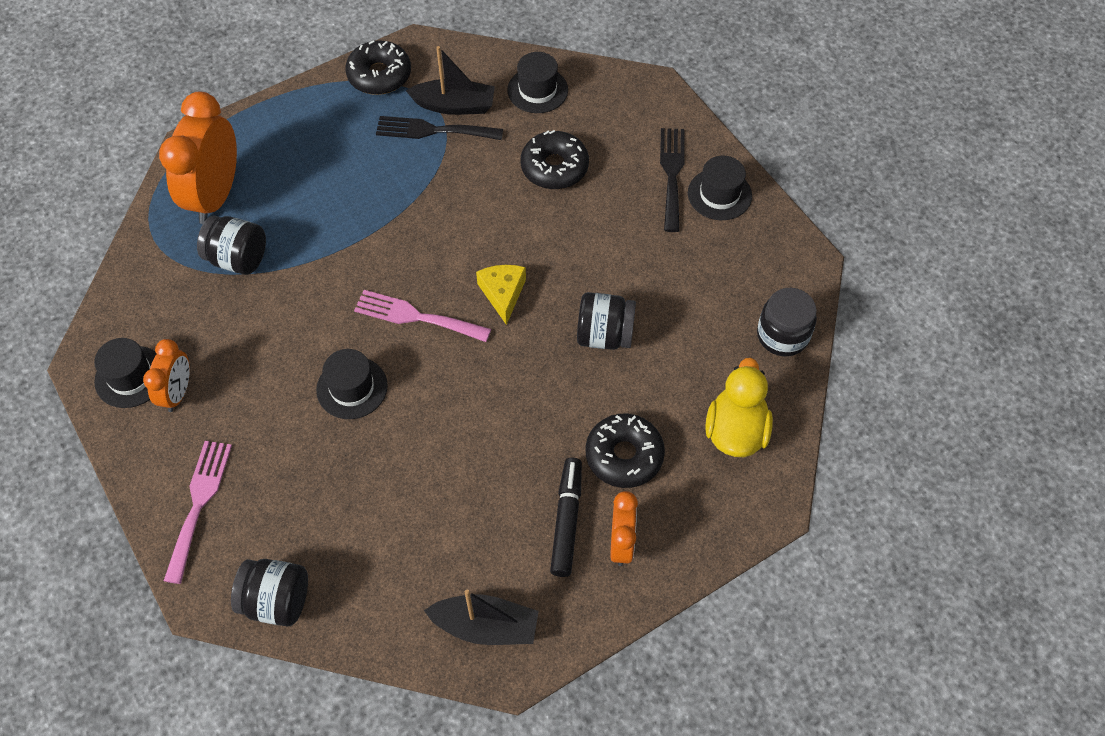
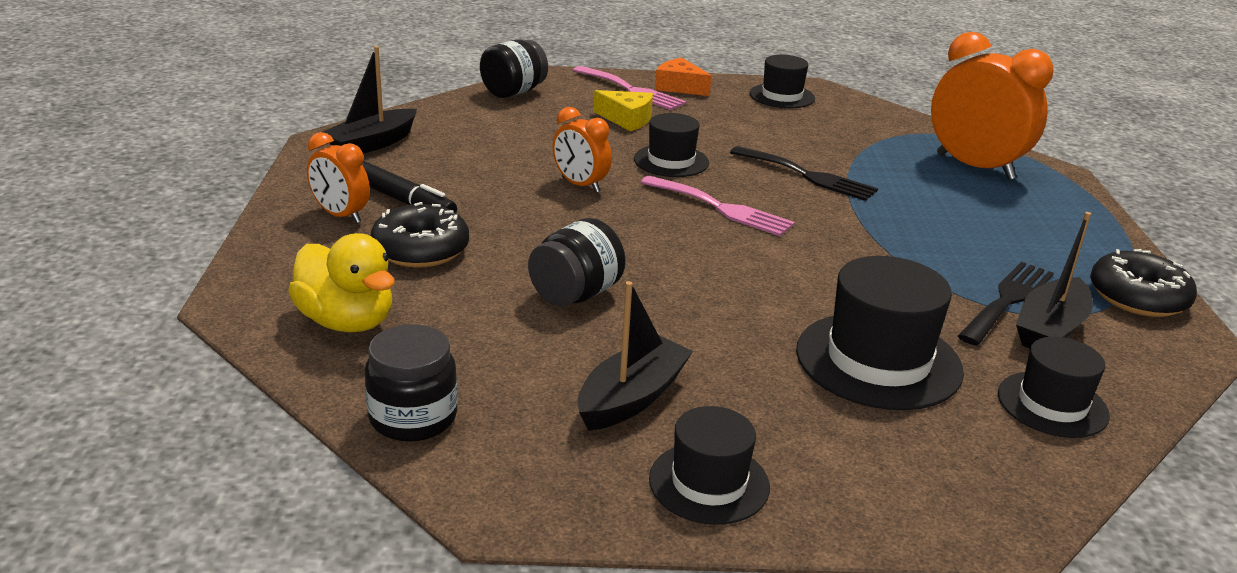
camera: 120 degrees right, 30 degrees down
(161, 469) = (679, 87): none -> orange cheese
(178, 393) = (746, 106): orange clock -> orange clock (580, 185)
(238, 259) = (879, 157): black jar -> none
(416, 316) = (721, 208): pink fork -> pink fork turned 75 degrees clockwise
(503, 294) = (702, 258): yellow cheese -> yellow cheese (627, 119)
(554, 167) = (878, 360): black donut -> black hat
(672, 174) = (789, 455): black fork -> black fork (808, 176)
(682, 254) = (632, 398): none -> black boat

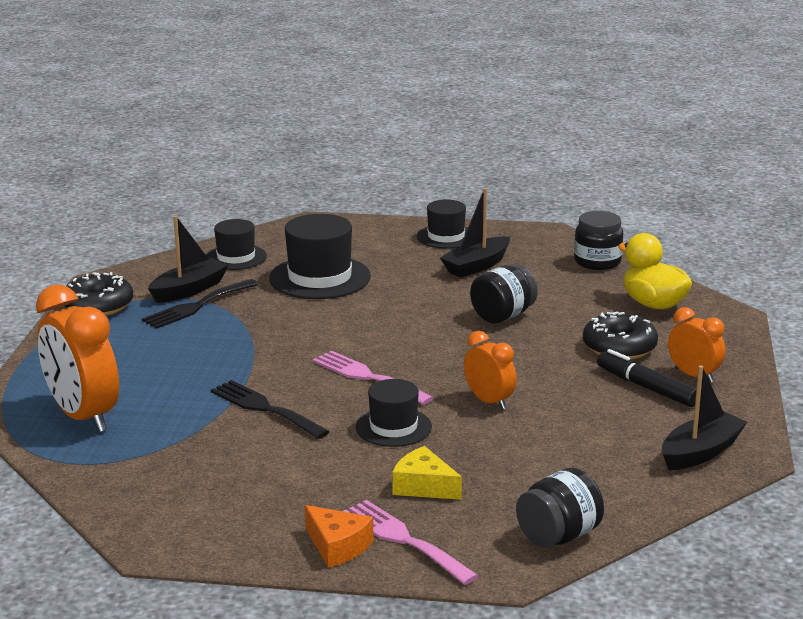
camera: 170 degrees left, 5 degrees down
(782, 96) = (209, 527): black hat -> none

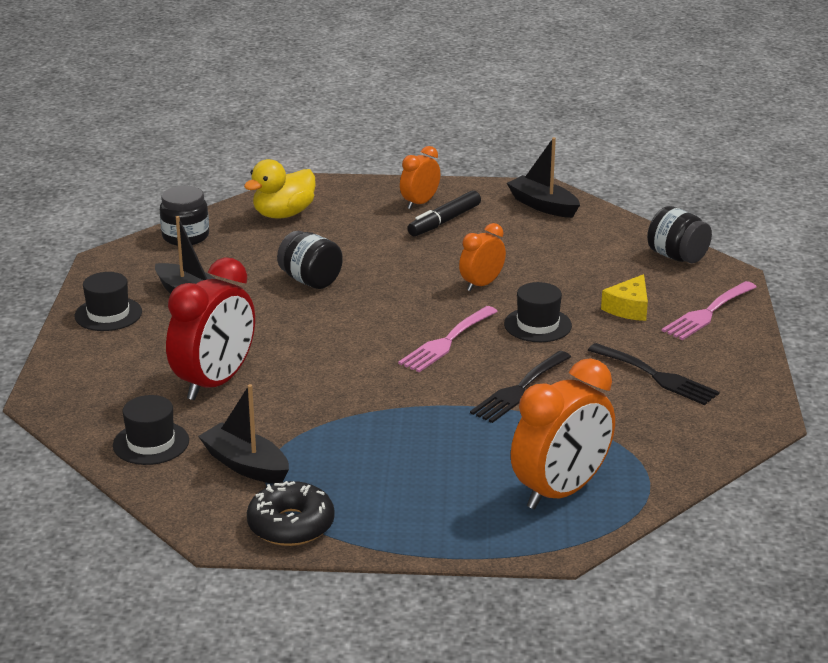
camera: 95 degrees left, 5 degrees up
(197, 306) = (291, 454): black fork -> black fork (657, 376)
(319, 278) = (215, 383): black hat -> red clock
(337, 546) = (728, 339): orange cheese -> none
(619, 347) = (372, 230): black donut -> none

